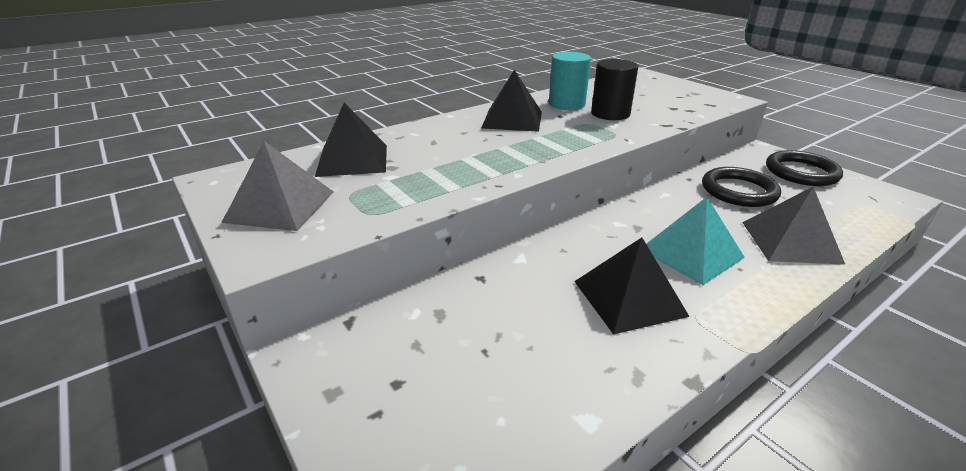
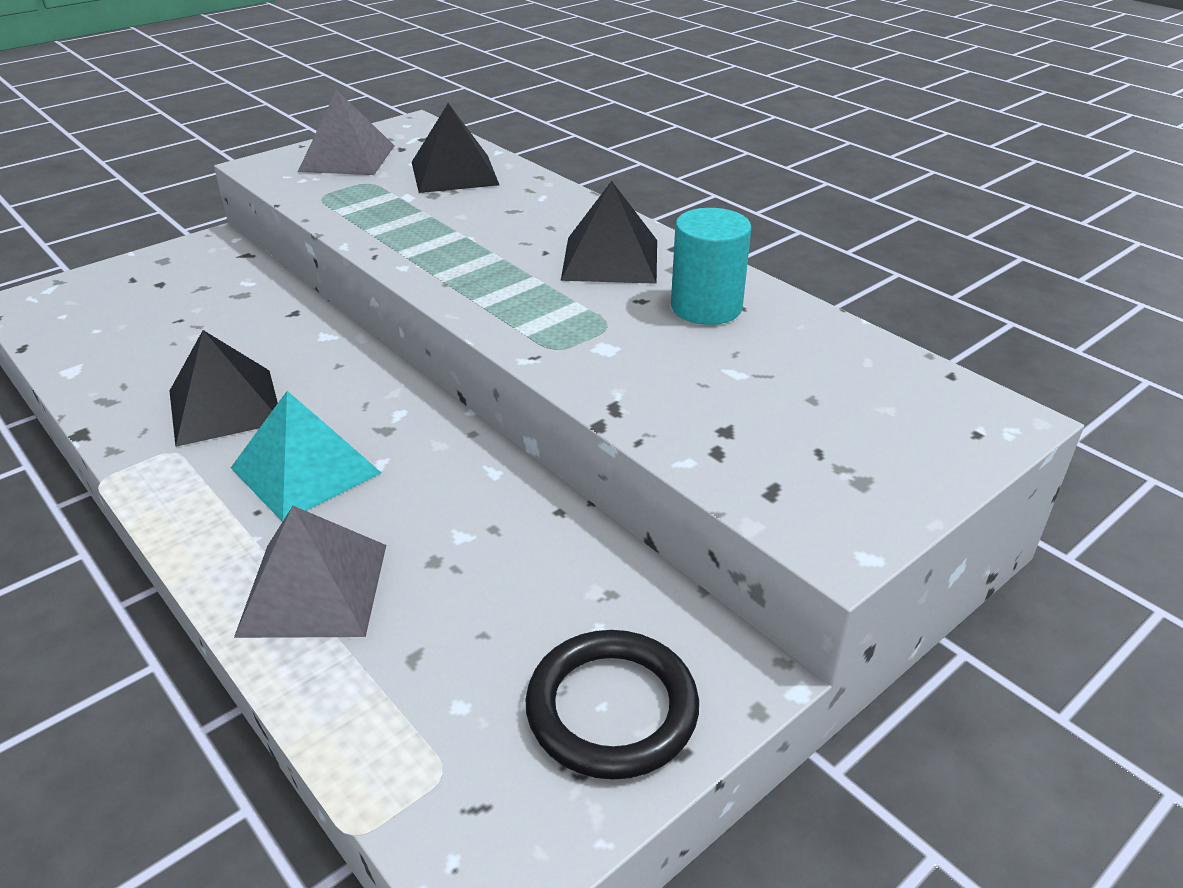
camera: 85 degrees right, 5 degrees up
(610, 114) = (662, 349): black cylinder -> none
(738, 191) = (506, 569): black ring -> none

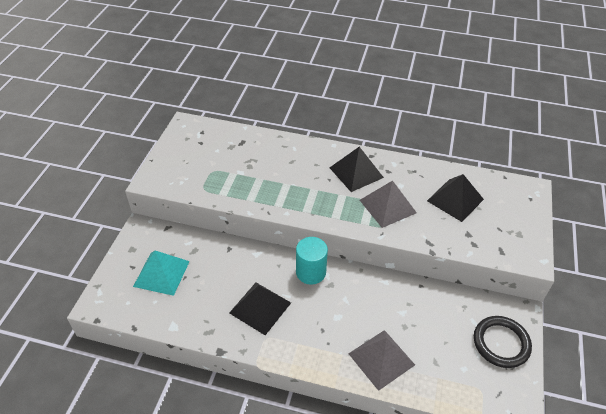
camera: 35 degrees left, 10 degrees up
(305, 470) = (324, 317): turquoise pyramid -> turquoise pyramid (161, 273)
(347, 158) = (184, 159): grey pyramid -> grey pyramid (387, 206)
(454, 173) = (243, 149): black pyramid -> black pyramid (455, 200)
(706, 307) = (411, 181): turquoise cylinder -> turquoise cylinder (311, 272)

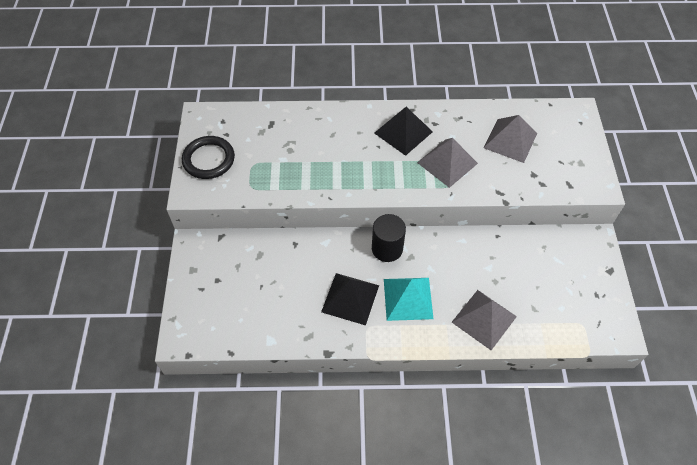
camera: 15 degrees left, 10 degrees up
(161, 273) = (235, 288): turquoise pyramid -> turquoise pyramid (408, 298)
(311, 272) = (387, 248): turquoise cylinder -> black cylinder
(455, 200) = (510, 140): black pyramid -> grey pyramid
(501, 343) = (587, 274): black ring -> black ring (209, 159)

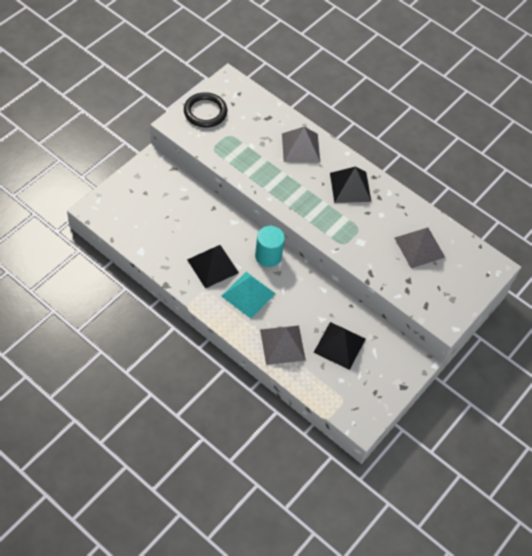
camera: 35 degrees right, 0 degrees up
(387, 248) = (268, 256): black cylinder -> turquoise cylinder
(447, 162) = (357, 228): grey pyramid -> grey pyramid (300, 147)
(527, 278) = (339, 345): none -> black pyramid

